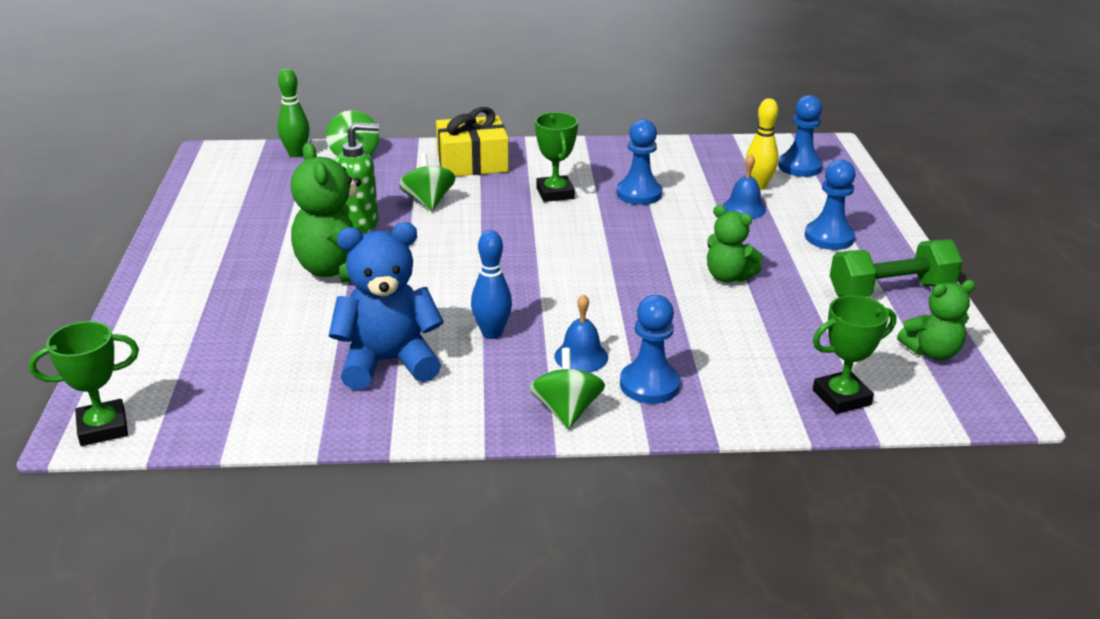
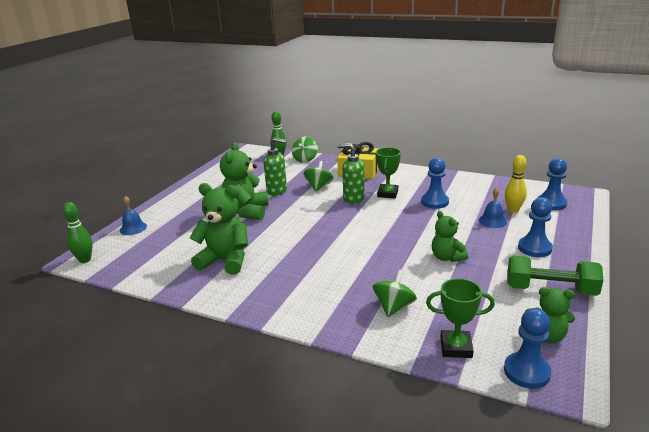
camera: 30 degrees right, 5 degrees down
(103, 428) = (85, 260): green trophy -> green bowling pin
(388, 362) = (225, 260): blue teddy bear -> green teddy bear
(492, 333) = (287, 258): blue bowling pin -> none
(507, 212) = (353, 199): none -> green soap dispenser
(566, 411) = (286, 309): green spinning top -> green spinning top (394, 307)
(581, 356) = (321, 282): blue bell -> blue bell (133, 228)
(649, 385) = (344, 307): blue pawn -> blue pawn (526, 372)

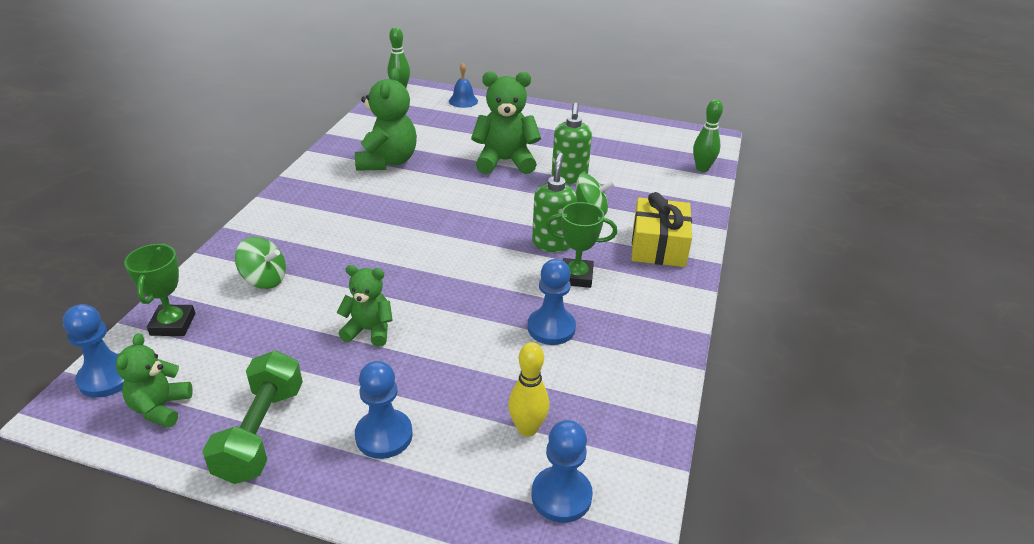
camera: 80 degrees right, 10 degrees up
(305, 159) = (693, 192): green spinning top -> none
(447, 257) = (369, 330): green teddy bear -> green teddy bear turned 45 degrees clockwise
(492, 221) = (483, 394): blue bell -> none

